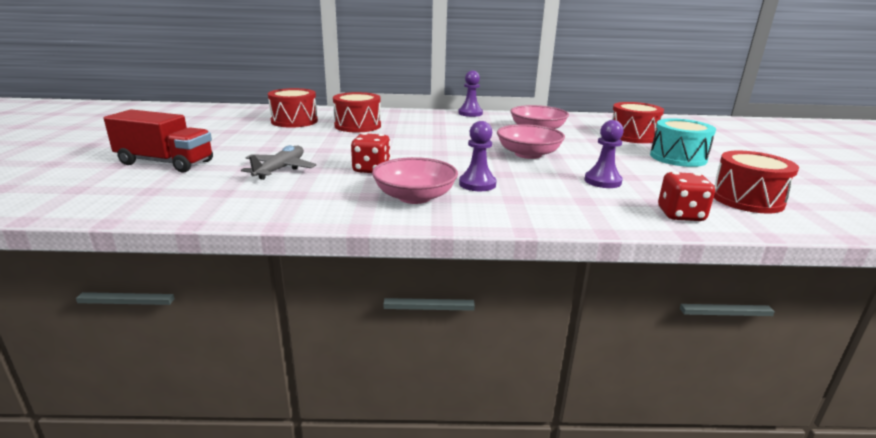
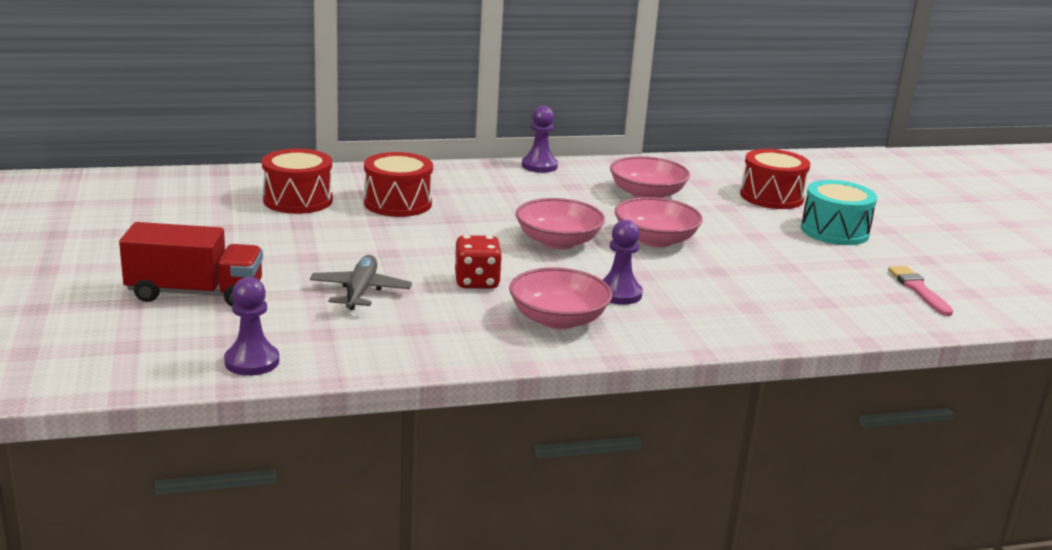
camera: 15 degrees left, 0 degrees up
(452, 151) = (558, 241): none -> pink bowl
(602, 181) = (759, 277): purple pawn -> purple pawn (252, 361)
(680, 215) = (854, 317): red dice -> none
(747, 199) = (918, 289): red drum -> pink brush

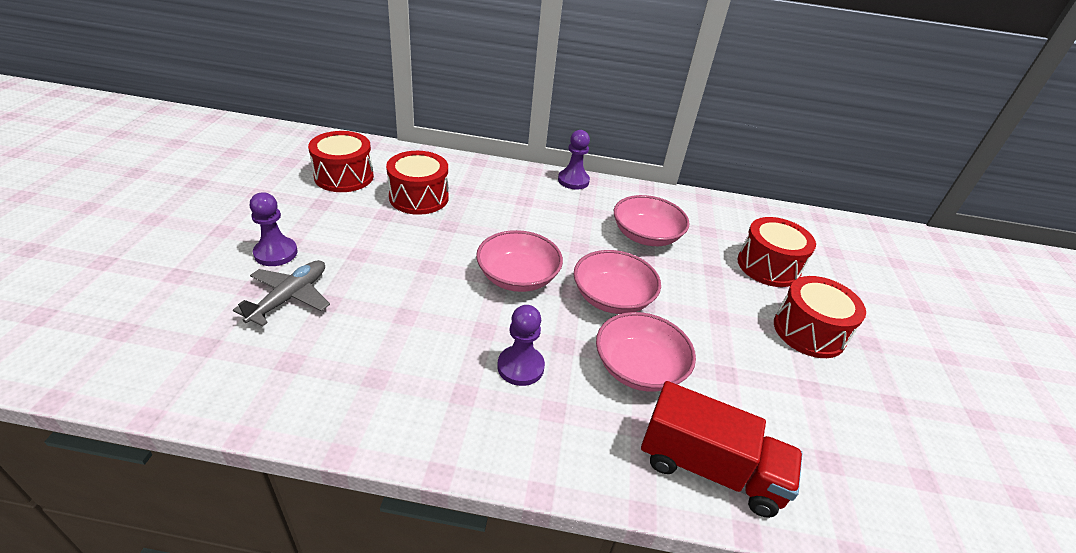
camera: 20 degrees right, 15 degrees up
(195, 293) = (159, 264): red truck -> red truck (709, 468)
(252, 361) = (109, 367): purple pawn -> purple pawn (276, 253)
(476, 282) = (400, 312): red dice -> none
(558, 319) = (431, 389): pink bowl -> pink bowl (639, 368)
(834, 231) = (809, 331): turquoise drum -> red drum
(918, 289) = (861, 455): pink brush -> none

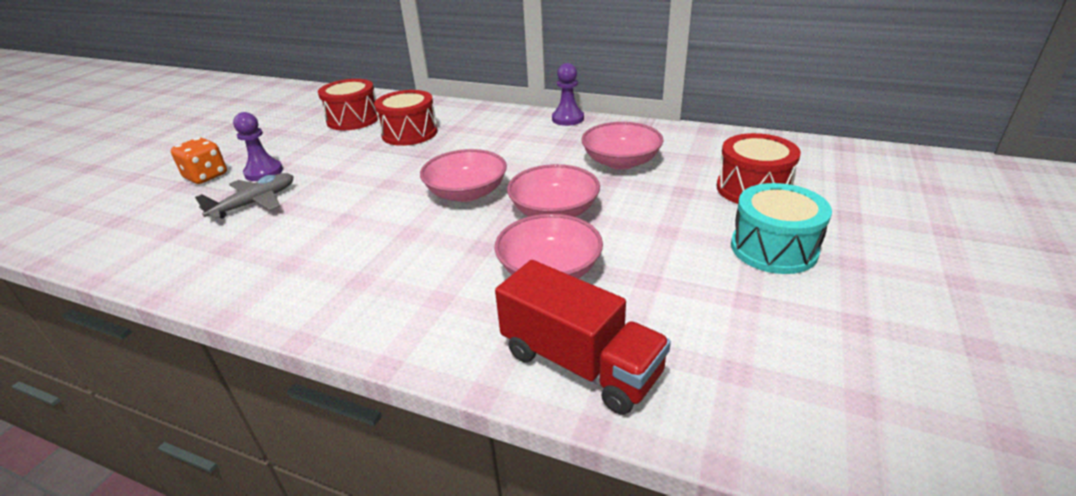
camera: 20 degrees right, 5 degrees down
(205, 260) = (206, 176): none -> orange dice
(520, 367) = (427, 262): purple pawn -> none
(809, 331) = (773, 248): red drum -> turquoise drum

